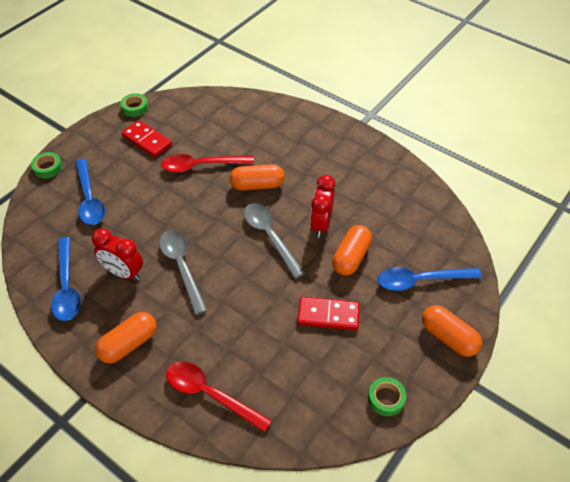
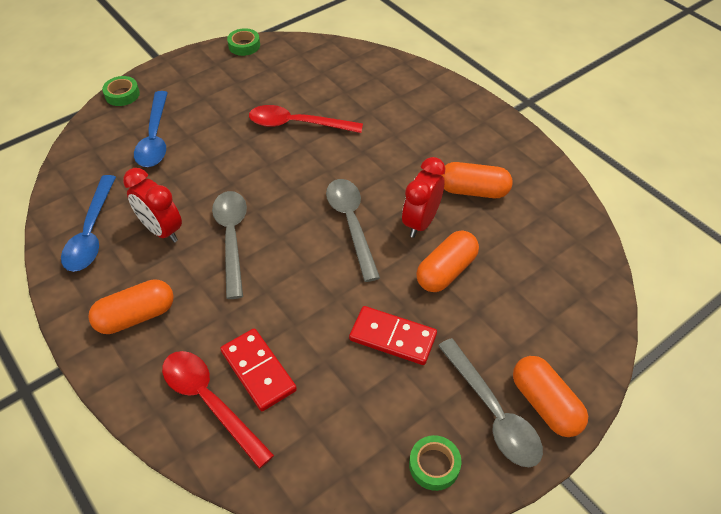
camera: 15 degrees right, 0 degrees up
(147, 140) = (244, 84): red domino -> red domino (258, 371)
(257, 185) = (357, 159): orange capsule -> orange capsule (473, 191)
(415, 352) = (493, 412): none -> grey spoon
(420, 280) = (529, 320): blue spoon -> none

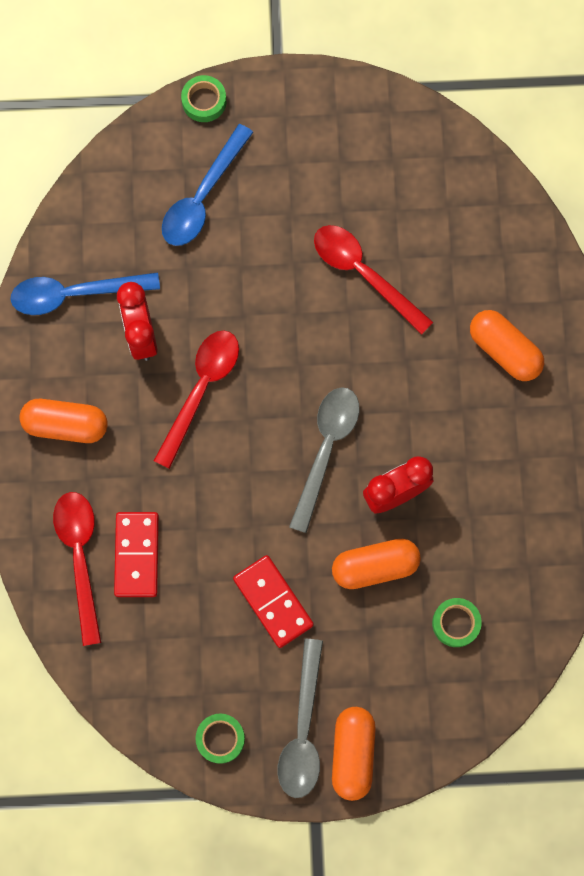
camera: 35 degrees right, 25 degrees up
(91, 232) = (75, 294): blue spoon -> blue spoon turned 45 degrees clockwise
(232, 238) = (201, 390): grey spoon -> red spoon
(244, 45) = (387, 100): green tape -> green tape (456, 623)
(473, 191) = (479, 491): orange capsule -> orange capsule (504, 350)

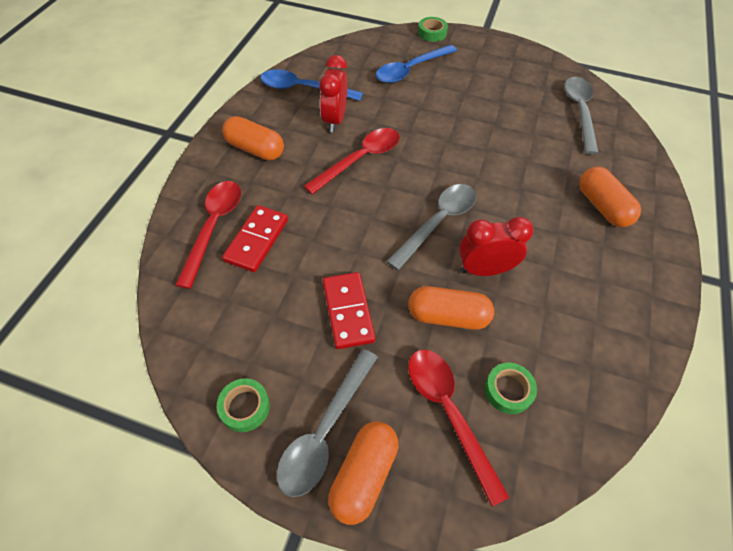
camera: 20 degrees right, 20 degrees down
(364, 274) = (505, 134): red spoon -> red spoon (448, 412)
(448, 193) = (579, 112): none -> grey spoon

